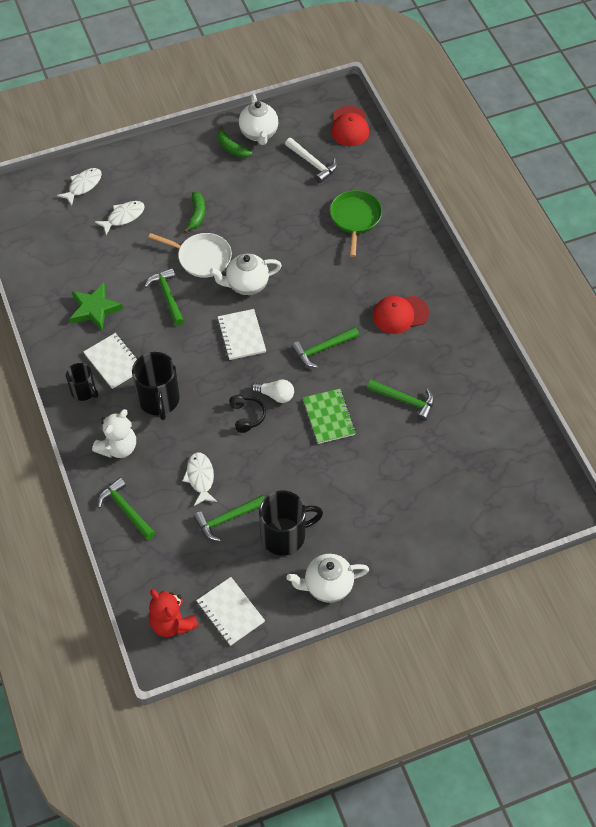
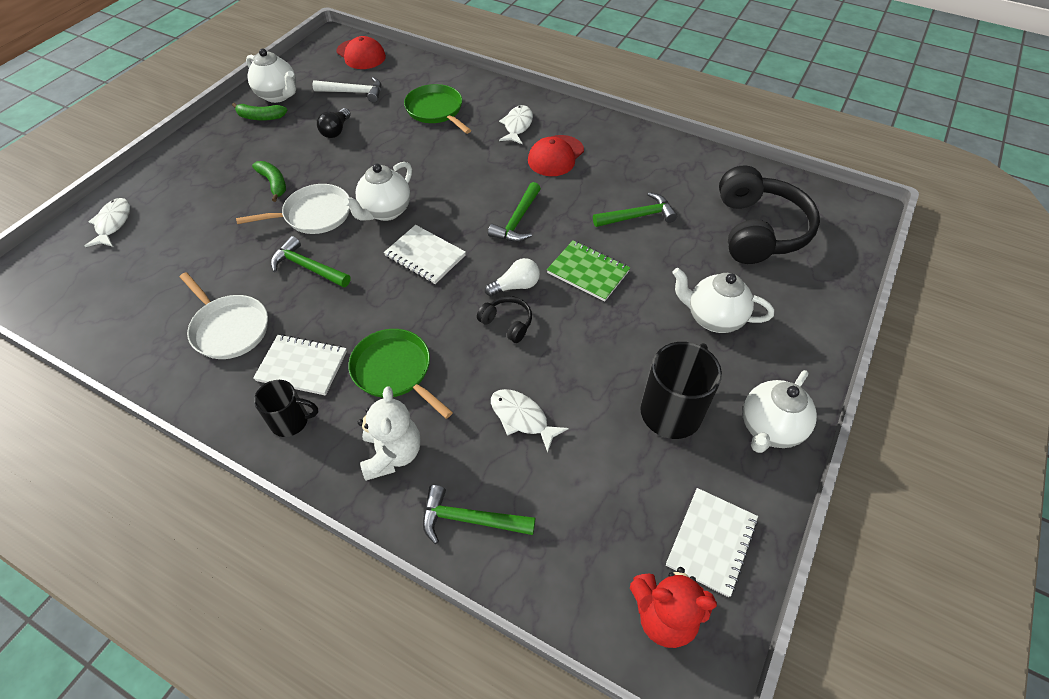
camera: 40 degrees left, 5 degrees down
(94, 309) = (229, 328): green star -> white pan
(123, 217) = (189, 226): white fish -> white fish (517, 126)
(159, 400) = (394, 371): black mug -> green pan
(227, 519) = (596, 439): green hammer -> none
(230, 612) = (711, 542): white notebook -> white notebook turned 75 degrees counterclockwise
(271, 193) = (336, 131): none -> black light bulb
(372, 502) = (713, 318): none -> white teapot
(475, 468) = (758, 230): none -> black headphones

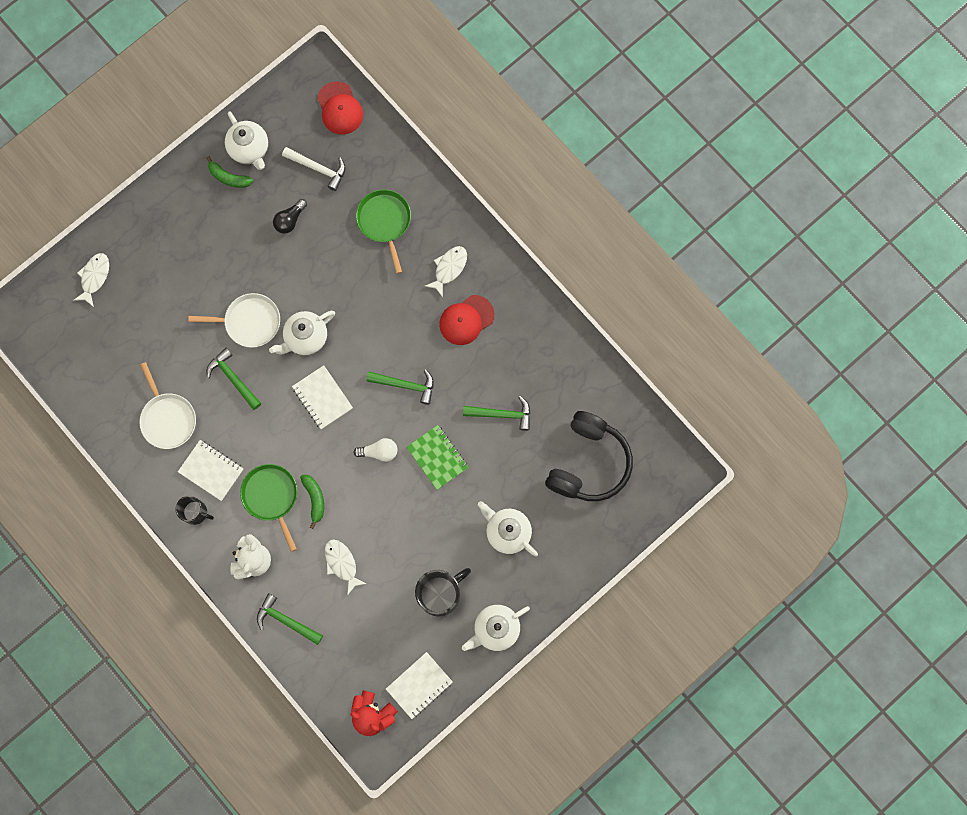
camera: 20 degrees right, 25 degrees up
(274, 183) = (224, 272): green banana -> green banana (314, 499)
(507, 323) = (360, 483): black headphones -> none
(517, 220) = (405, 385): green hammer -> green hammer turned 120 degrees counterclockwise

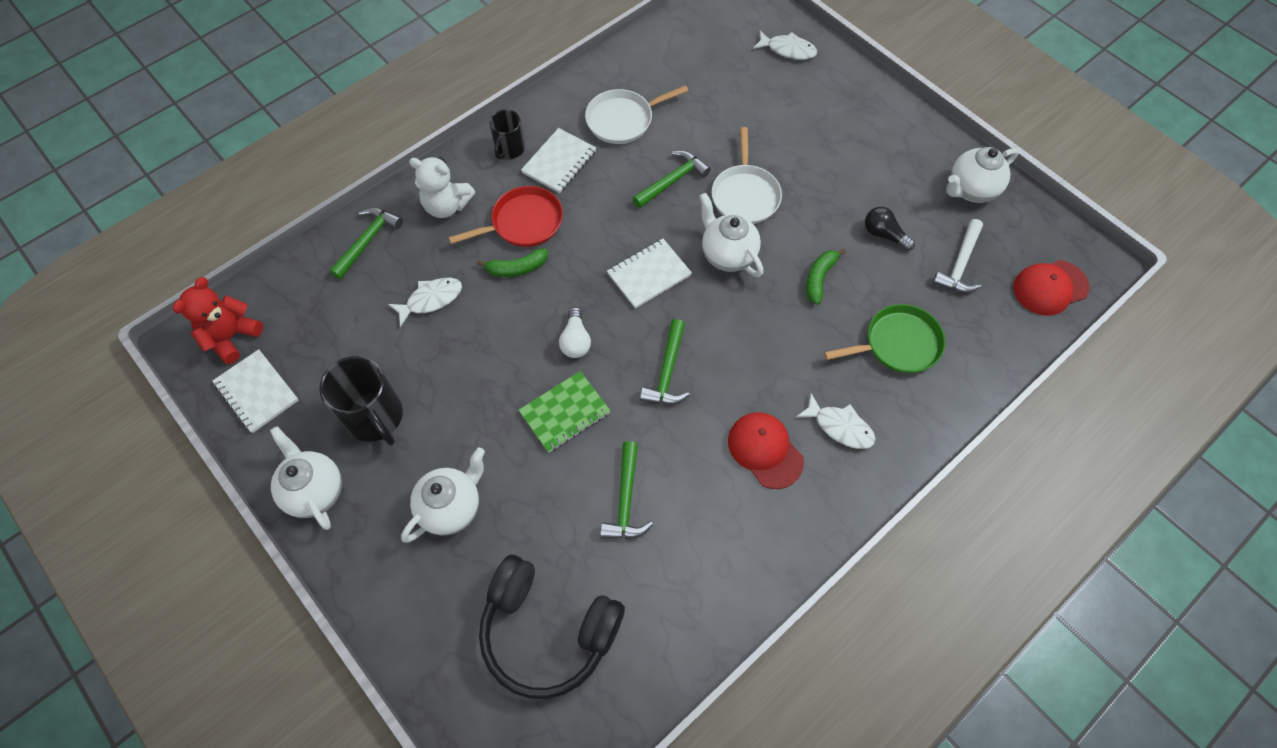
camera: 90 degrees right, 15 degrees down
(229, 177) = (929, 169): green banana -> green banana (819, 278)
(271, 496) = (523, 222): green pan -> red pan

